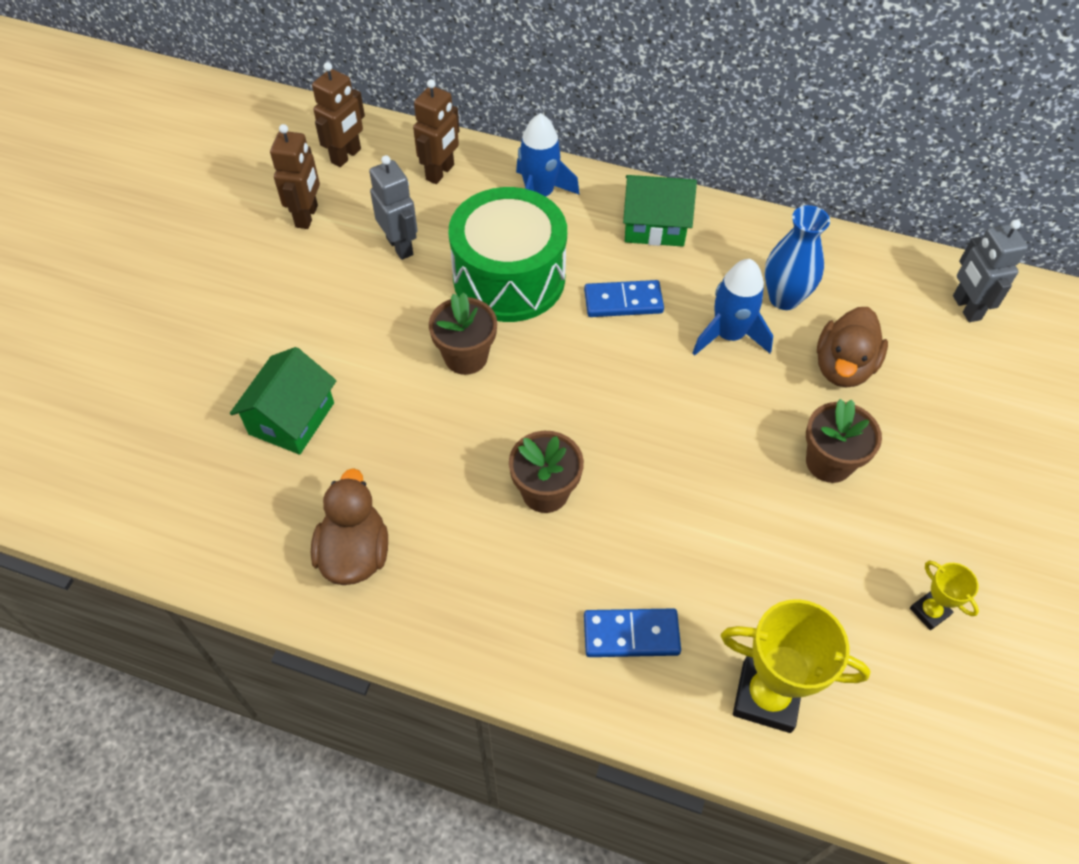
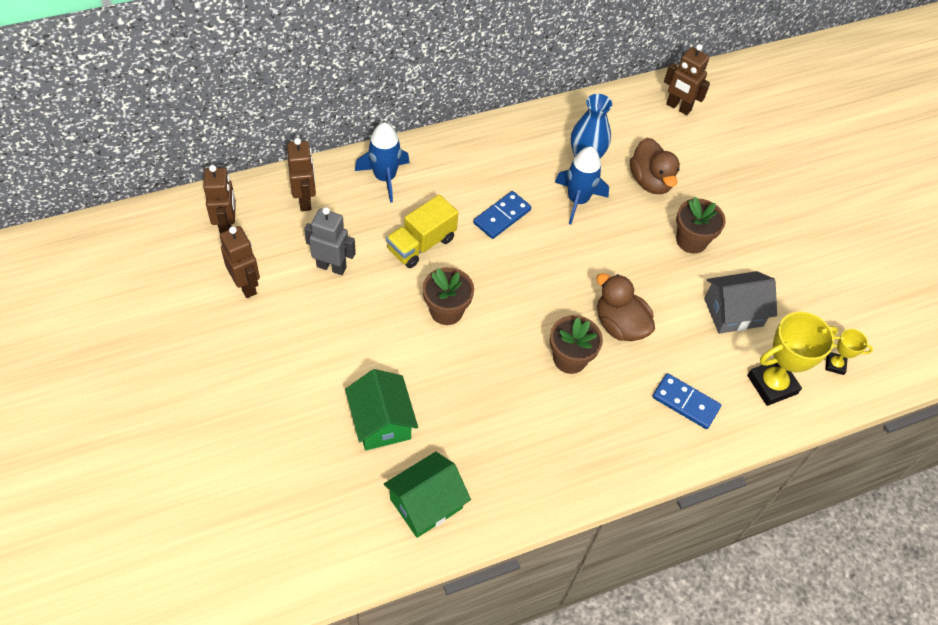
camera: 45 degrees left, 0 degrees up
(355, 553) = (504, 470): brown duck -> brown duck (620, 325)
(509, 278) = (421, 244): green drum -> yellow truck
(631, 635) = (685, 402): blue domino -> blue domino turned 75 degrees clockwise
(654, 225) = (473, 156): green house -> green house (426, 503)
(801, 577) = (733, 312): none -> grey house
(929, 612) = (801, 287): yellow trophy -> yellow trophy (835, 365)
(966, 308) = (678, 107): grey robot -> brown robot

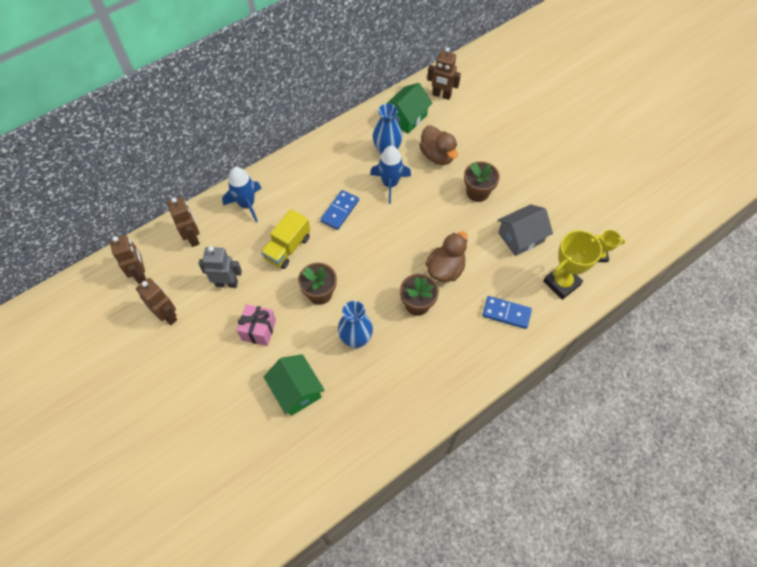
camera: 10 degrees left, 5 degrees up
(355, 334) = (258, 330): none -> pink gift
(426, 503) = (345, 442): green house -> green house (406, 117)
(476, 380) = (356, 339): none -> blue vase
(620, 325) = (445, 269): brown duck -> brown duck turned 90 degrees clockwise

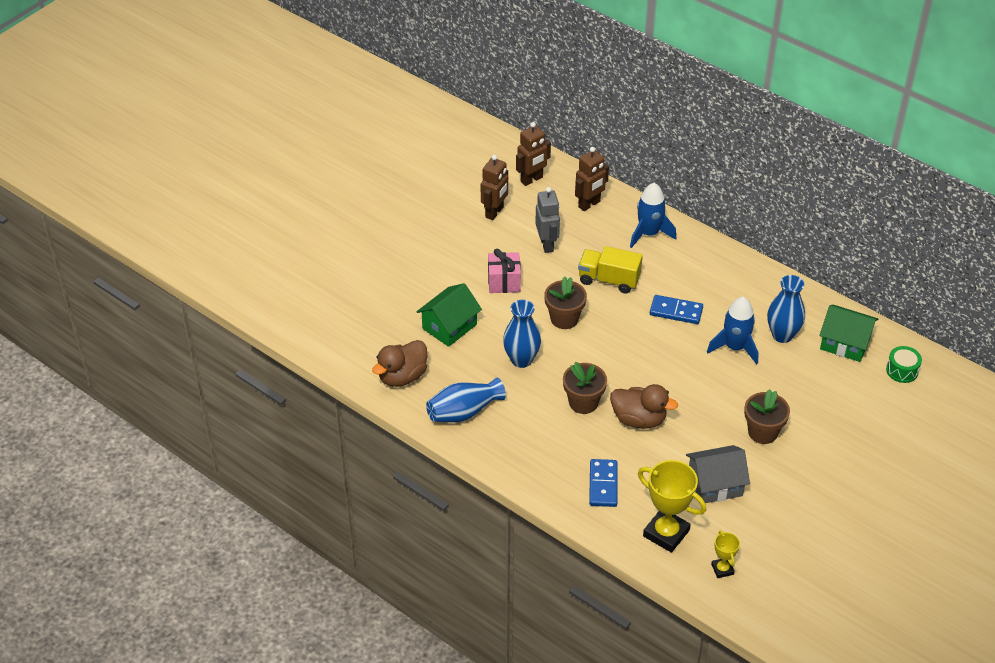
camera: 75 degrees right, 15 degrees down
(403, 403) = (464, 412): none -> blue vase
(437, 156) = (800, 384): brown duck -> brown duck (402, 376)
(441, 95) = (902, 370): brown robot -> green drum
(520, 237) = (715, 484): grey house -> grey house turned 60 degrees counterclockwise

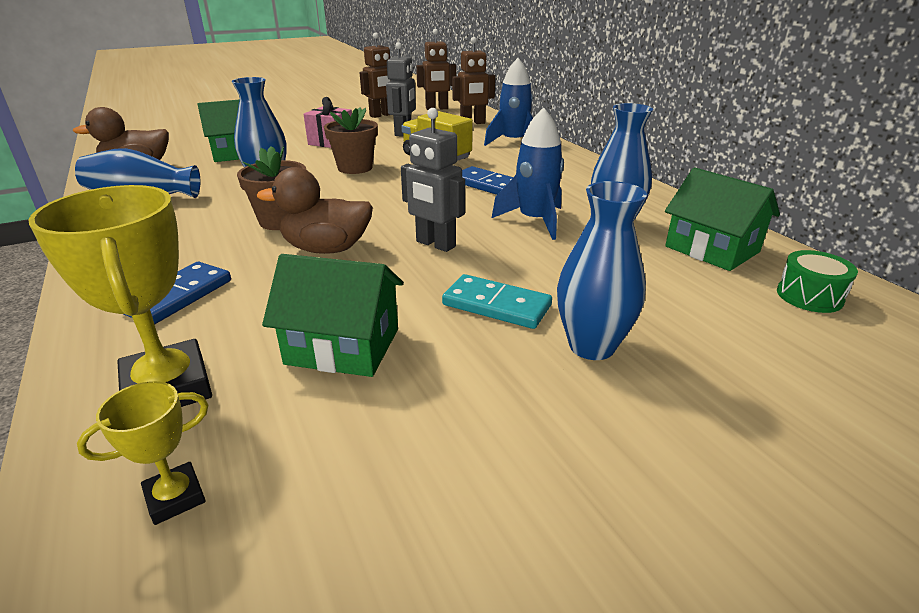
camera: 25 degrees right, 15 degrees down
(639, 419) = (327, 249): brown duck -> brown duck turned 135 degrees clockwise
(695, 393) = (435, 244): none -> grey robot
(715, 484) = (343, 346): grey house -> green house
(722, 569) = (175, 497): yellow trophy -> yellow trophy turned 45 degrees clockwise
(762, 432) = (496, 305): brown flower pot -> turquoise domino
(820, 444) = (591, 346): none -> blue vase

